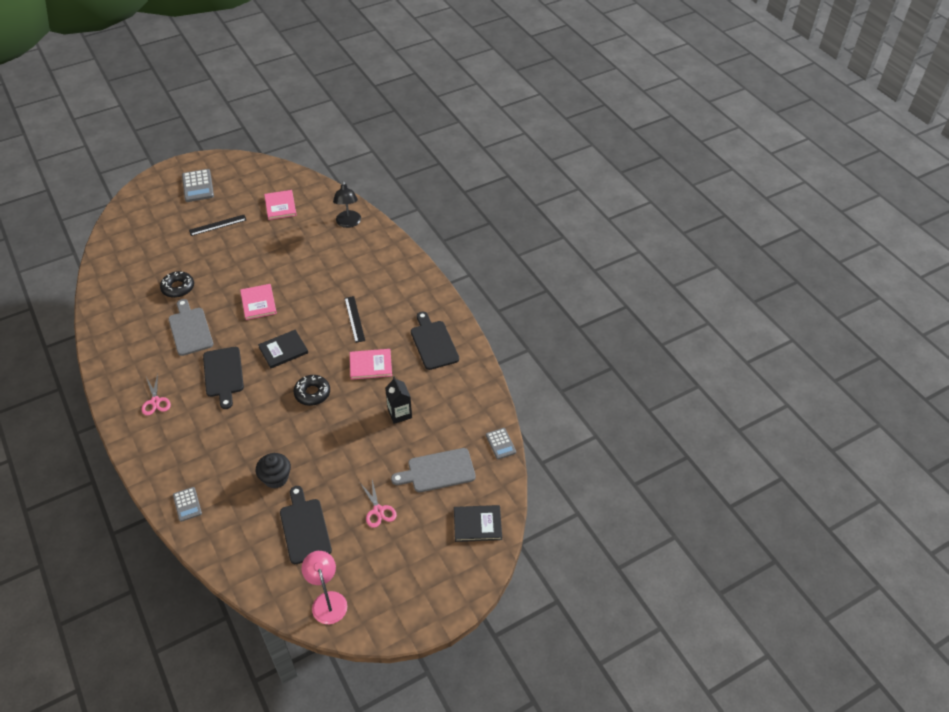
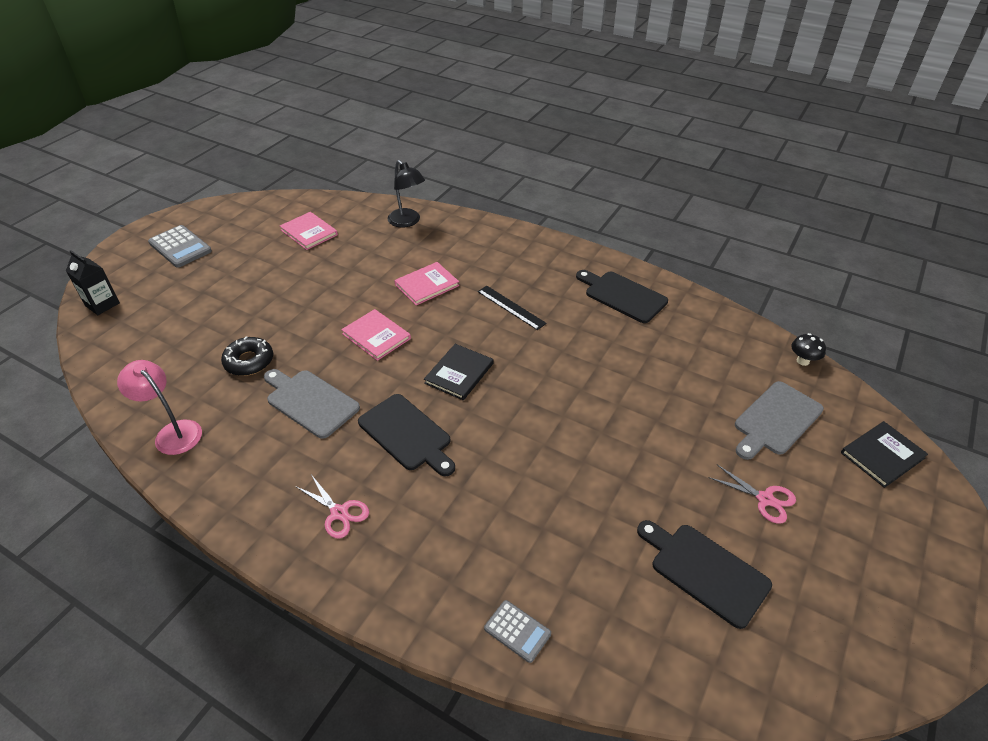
camera: 30 degrees left, 5 degrees down
(218, 225) = (244, 276): black ruler -> none
(276, 478) = (603, 527): black cupcake -> none
(312, 393) = (544, 404): black donut -> none
(327, 600) = (836, 652): pink lamp -> pink lamp (173, 432)
(370, 365) = (579, 345): pink book -> pink book (427, 285)
(399, 413) = (666, 380): black carton -> black carton (102, 304)
(500, 444) = (803, 361): grey calculator -> black mushroom

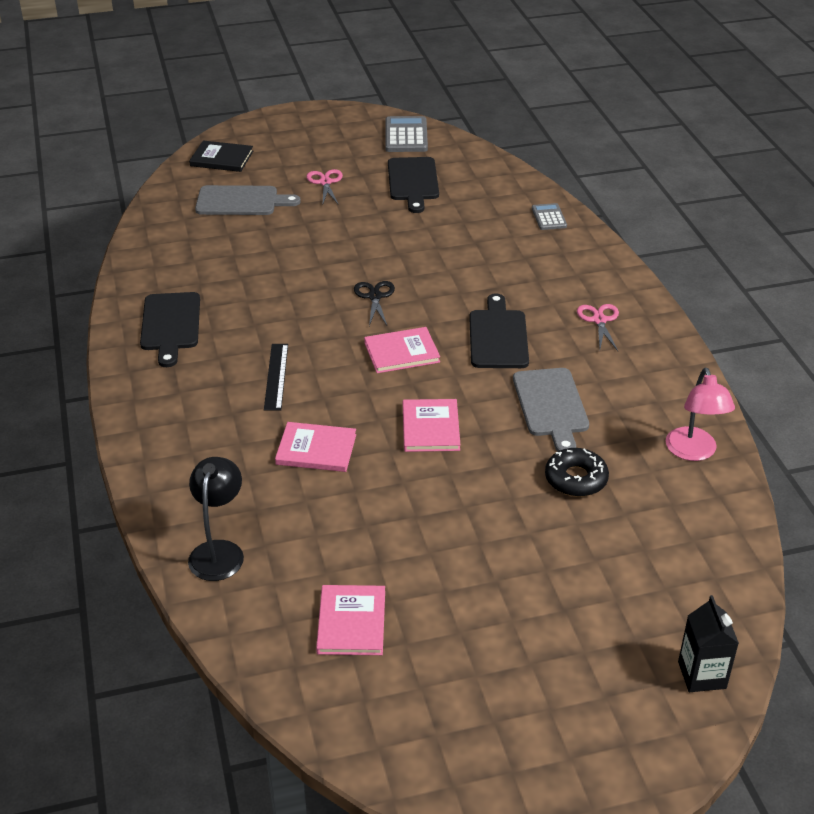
camera: 135 degrees left, 5 degrees down
(180, 247) = (541, 722): grey calculator -> grey calculator (406, 136)
(459, 373) = (401, 352): black book -> pink book
(539, 405) = (375, 297): none -> black scissors
(803, 361) = (151, 212): black mushroom -> none

